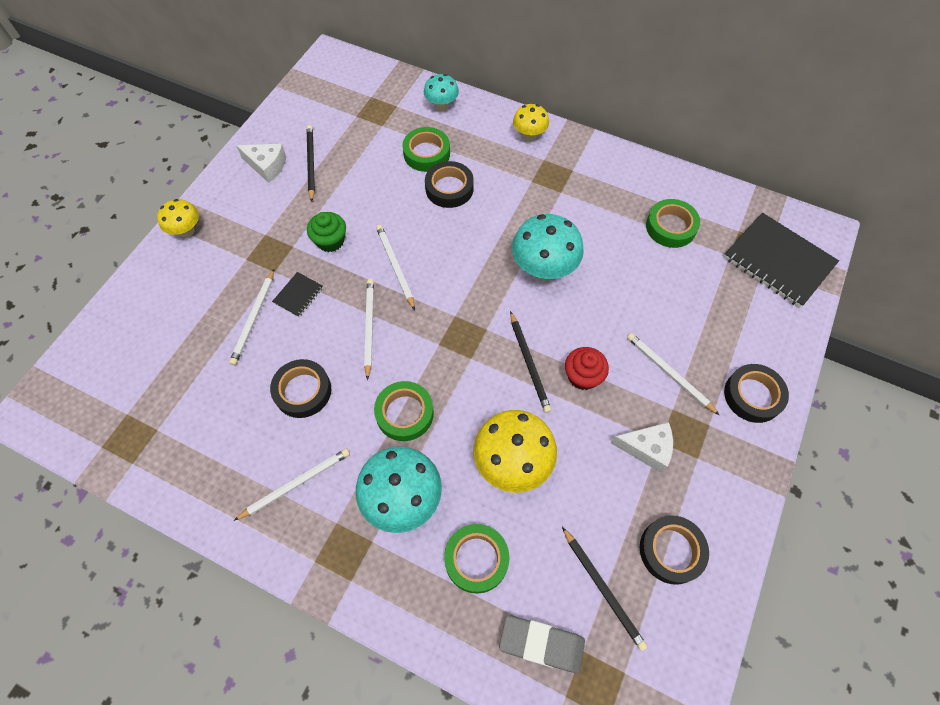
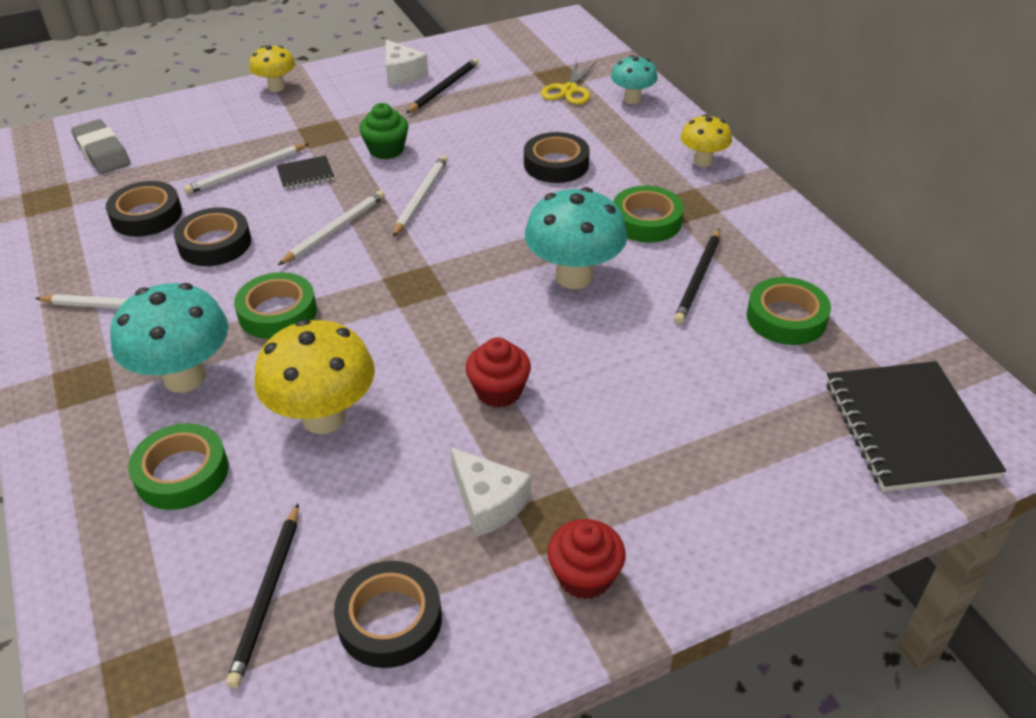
camera: 40 degrees right, 20 degrees down
(395, 119) = (569, 90): none -> yellow scissors
(426, 153) = (568, 128): green tape -> green tape (646, 221)
(529, 363) = (454, 345): black pencil -> black pencil (698, 279)
(541, 644) = (141, 594): grey eraser -> grey eraser (102, 153)
(669, 373) = (608, 450): white pencil -> none
(727, 454) = (585, 576): none -> red cupcake
(753, 396) = (696, 541): black tape -> black tape (146, 215)

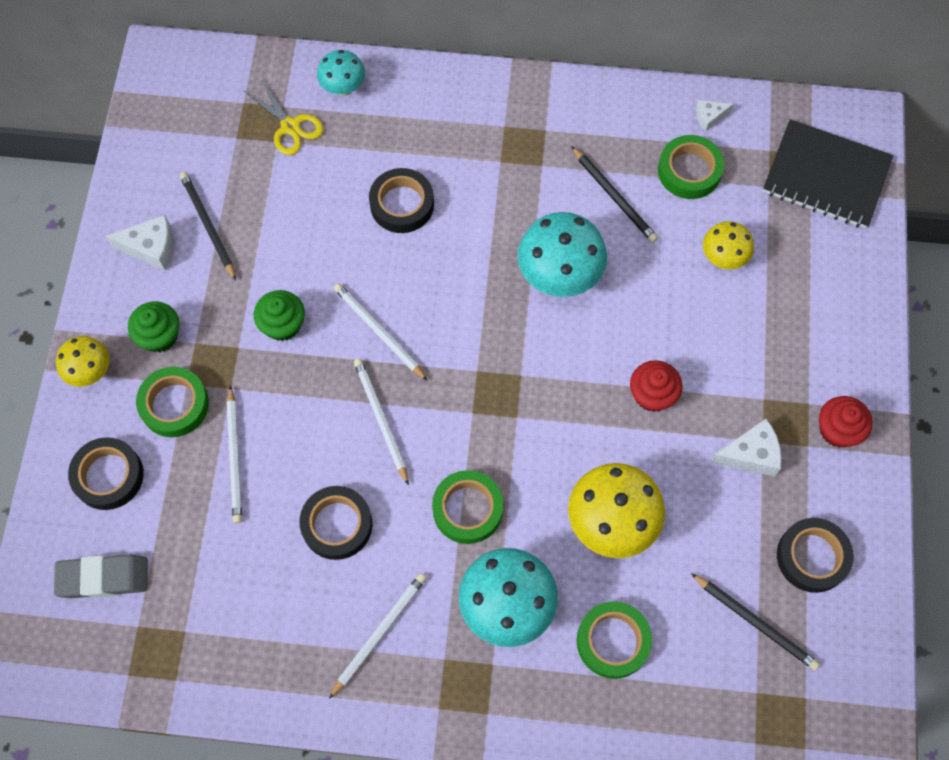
camera: 60 degrees left, 25 degrees up
(146, 215) = (251, 569): black tape -> black tape (108, 476)
(305, 174) = (276, 409): black notebook -> none
(330, 103) = (160, 336): none -> green cupcake
(646, 221) = (524, 187): green tape -> green tape (174, 405)
(703, 161) = (473, 97): yellow mushroom -> yellow mushroom (723, 258)
(865, 308) = (709, 117): none -> white cheese

